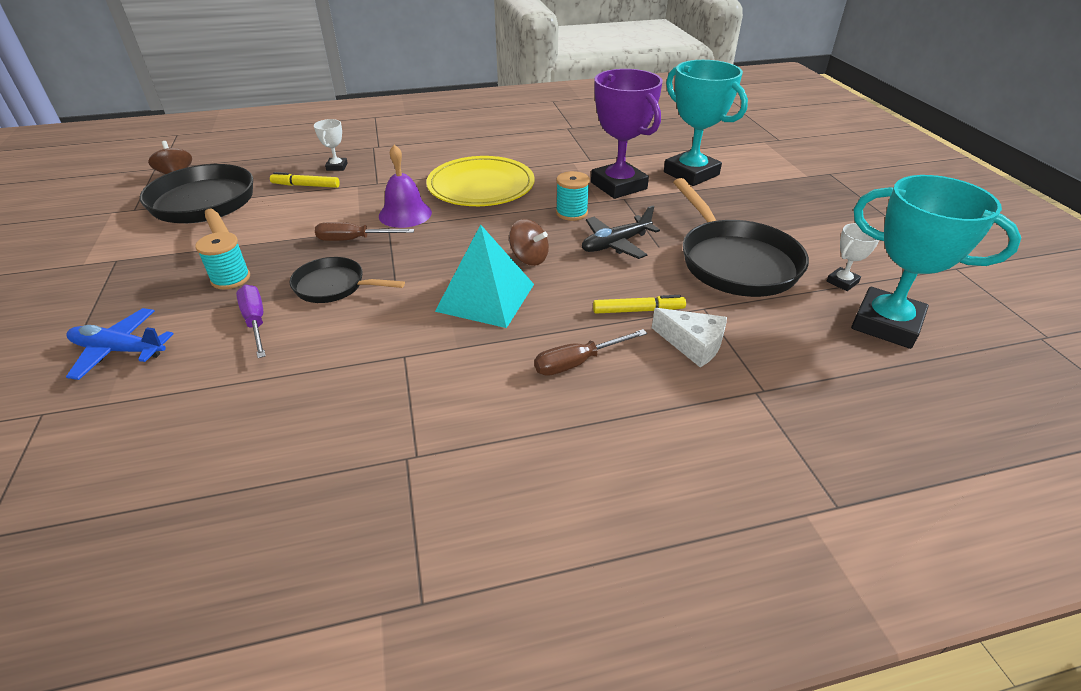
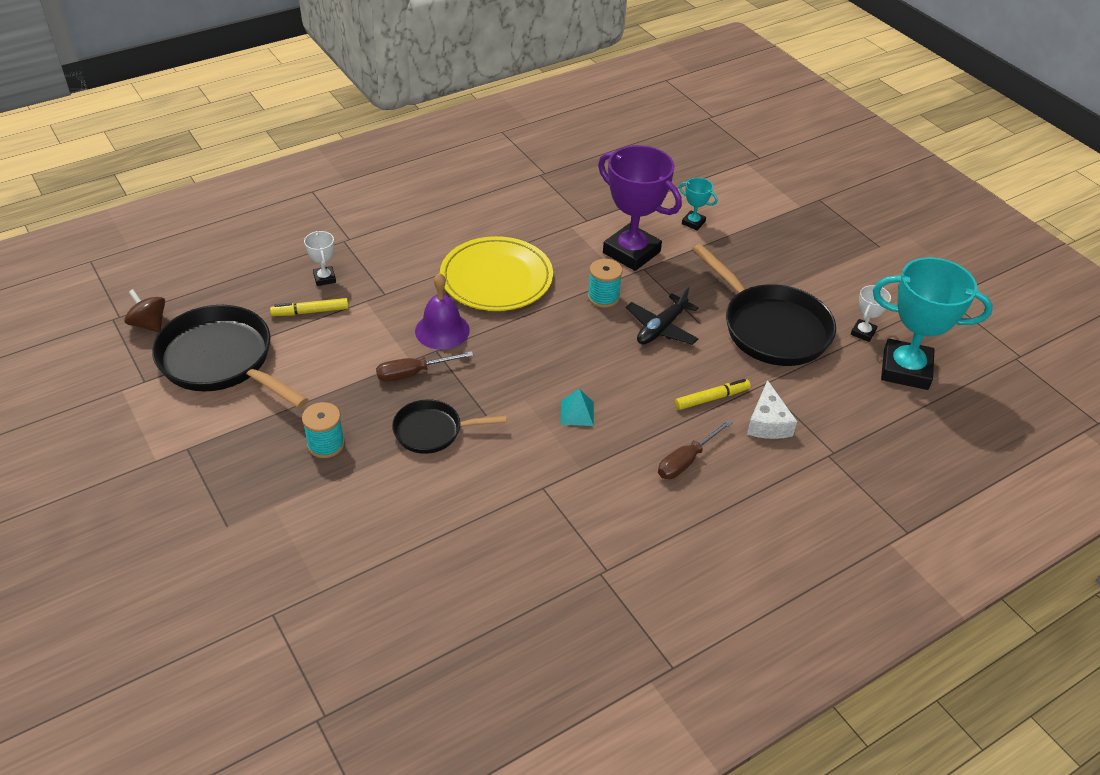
camera: 20 degrees left, 5 degrees up
(119, 350) = (286, 542): blue plane -> none
(256, 322) = (388, 485): purple screwdriver -> none
(486, 297) = (577, 413): turquoise pyramid -> turquoise pyramid, size x0.47
(529, 258) = (592, 361): brown spinning top -> none
(691, 173) = (693, 223): turquoise trophy -> turquoise trophy, size x0.44
(692, 344) = (767, 422): white cheese -> white cheese turned 75 degrees clockwise

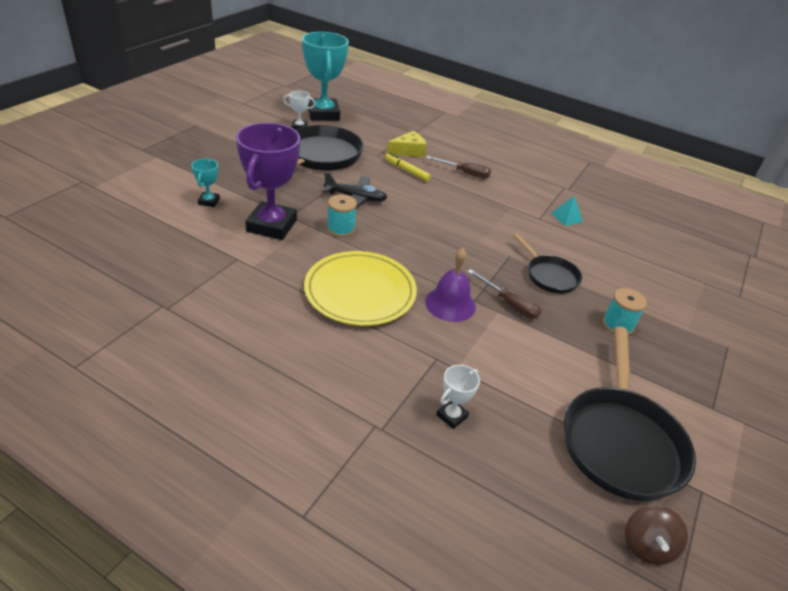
camera: 120 degrees left, 5 degrees down
(310, 312) = (504, 403): yellow marker -> none
(577, 413) = (469, 217): turquoise pyramid -> turquoise pyramid (566, 217)
(767, 422) = (408, 151): white cheese -> yellow cheese

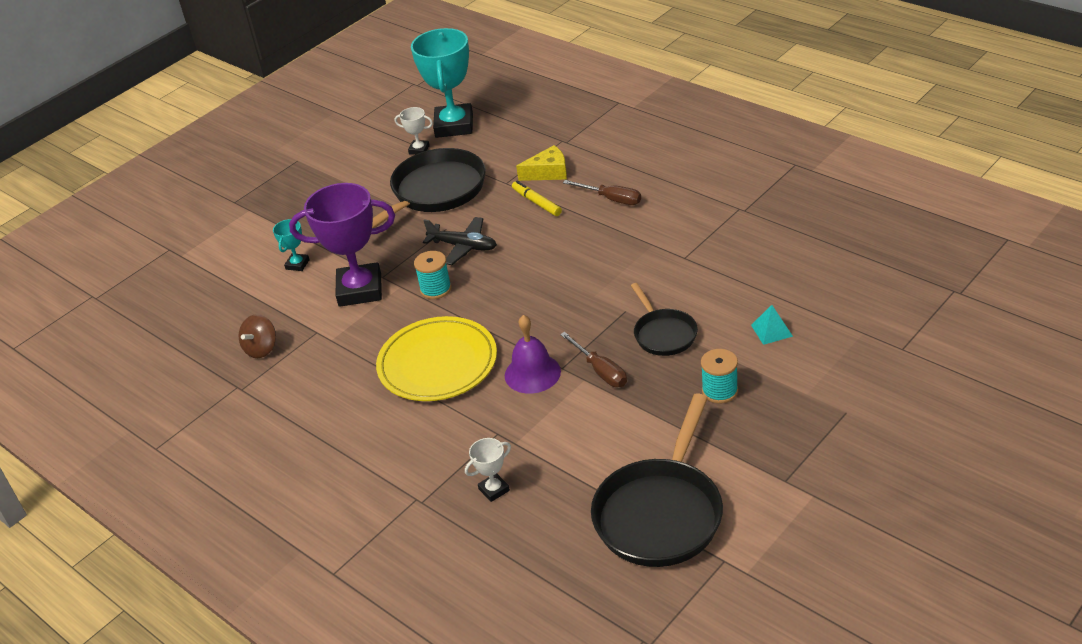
camera: 20 degrees right, 0 degrees up
(271, 225) = (360, 290): purple trophy -> purple trophy turned 60 degrees clockwise
(566, 217) = (721, 253): turquoise pyramid -> turquoise pyramid (771, 330)
(647, 545) = (640, 605): brown spinning top -> brown spinning top (261, 349)

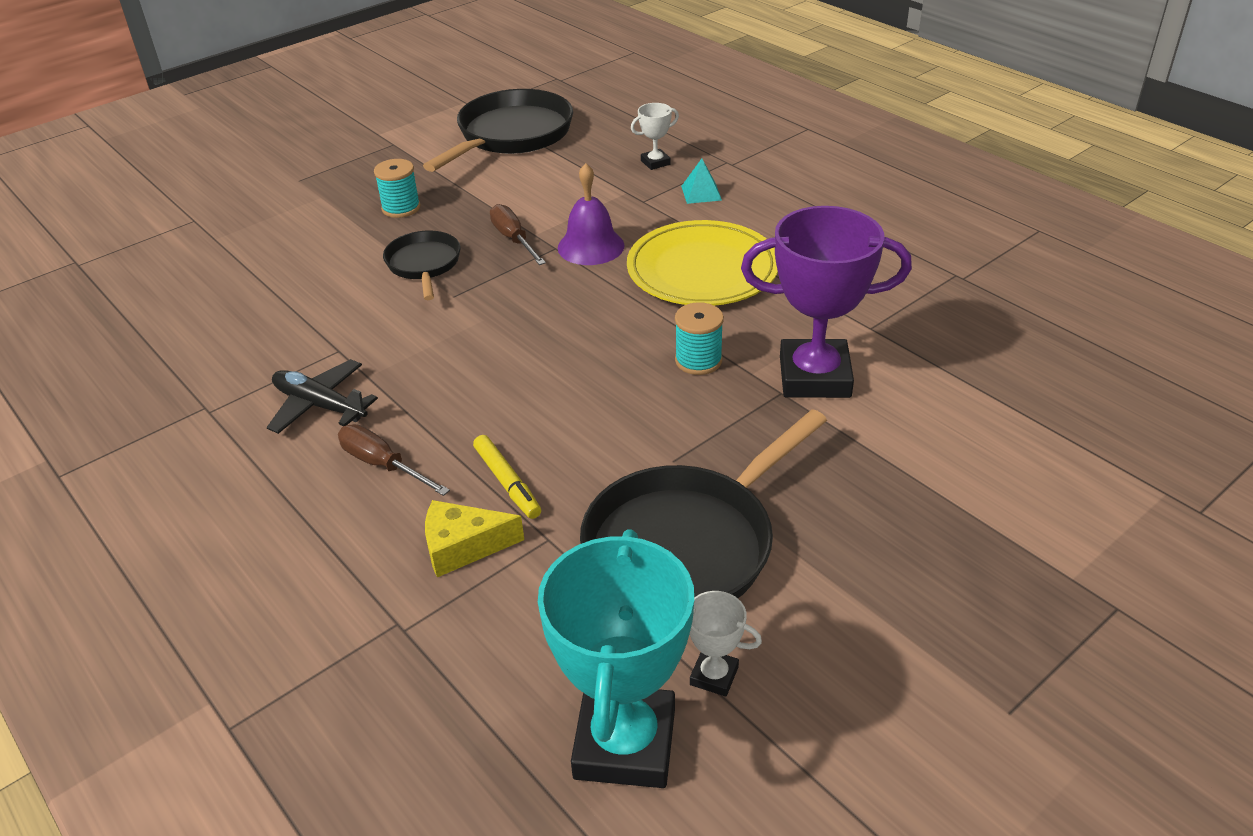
camera: 175 degrees left, 0 degrees up
(261, 349) = (946, 317): brown spinning top -> none
(297, 264) = (929, 436): turquoise trophy -> none
(463, 246) = (648, 421): black plane -> black plane (320, 405)
(771, 330) = (305, 252): turquoise pyramid -> turquoise pyramid (701, 193)

